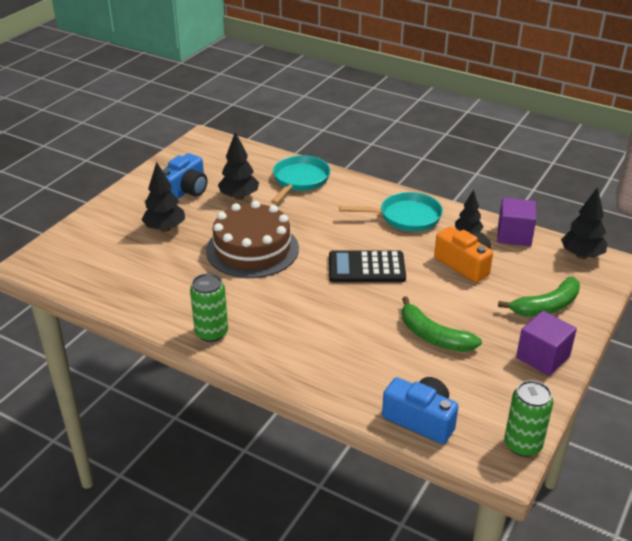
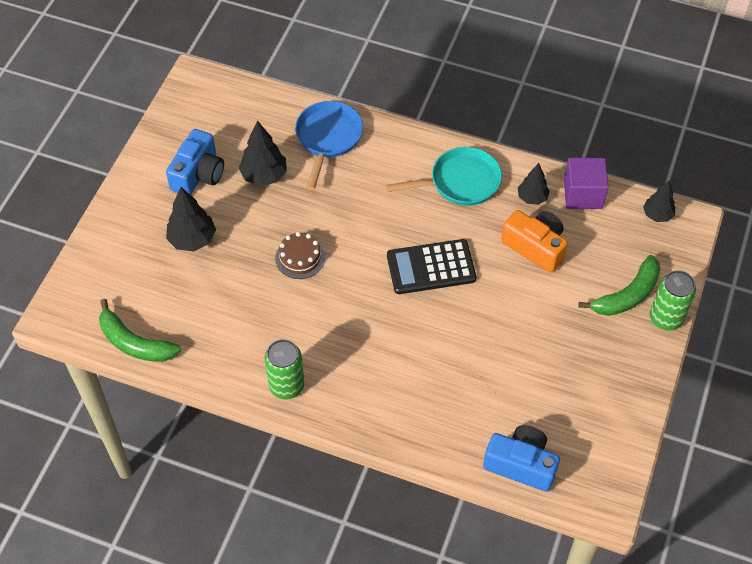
camera: 10 degrees left, 20 degrees up
(252, 249) = (300, 258): brown cake -> brown cake, size x0.48
(299, 180) = (328, 138): turquoise pan -> blue pan
(433, 336) = (517, 355): green banana -> green banana (134, 343)
(522, 445) = (621, 479): green can -> green can (665, 318)
(542, 357) = (630, 366): purple cube -> none
(581, 255) = (657, 215): black tree -> black tree, size x0.66

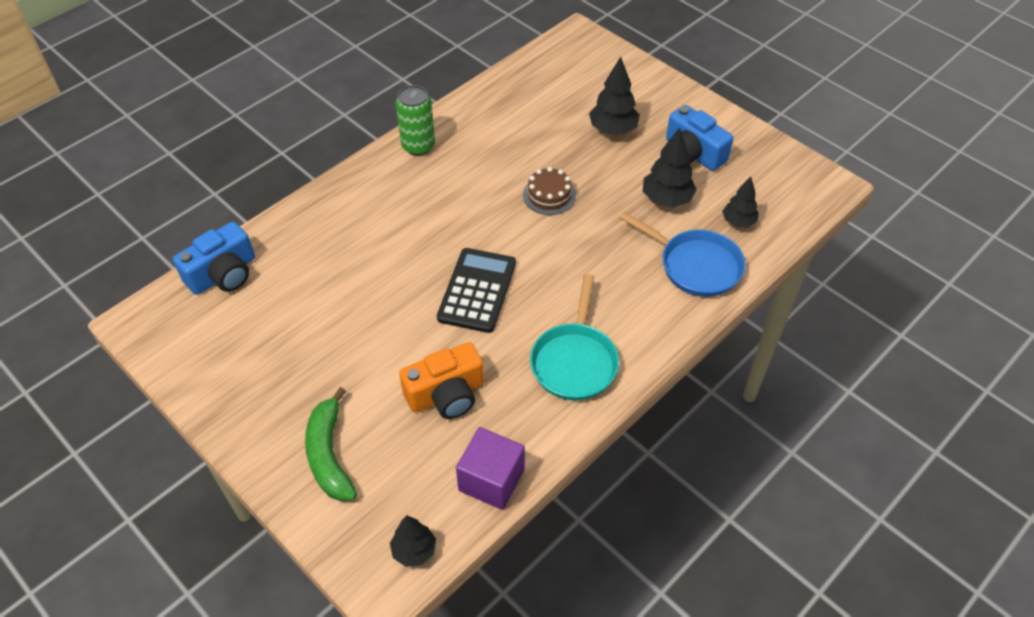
camera: 115 degrees right, 5 degrees down
(134, 343) = (523, 70): green banana -> none
(532, 198) = (515, 422): black tree -> black tree (738, 222)
(665, 318) = (275, 479): green can -> none

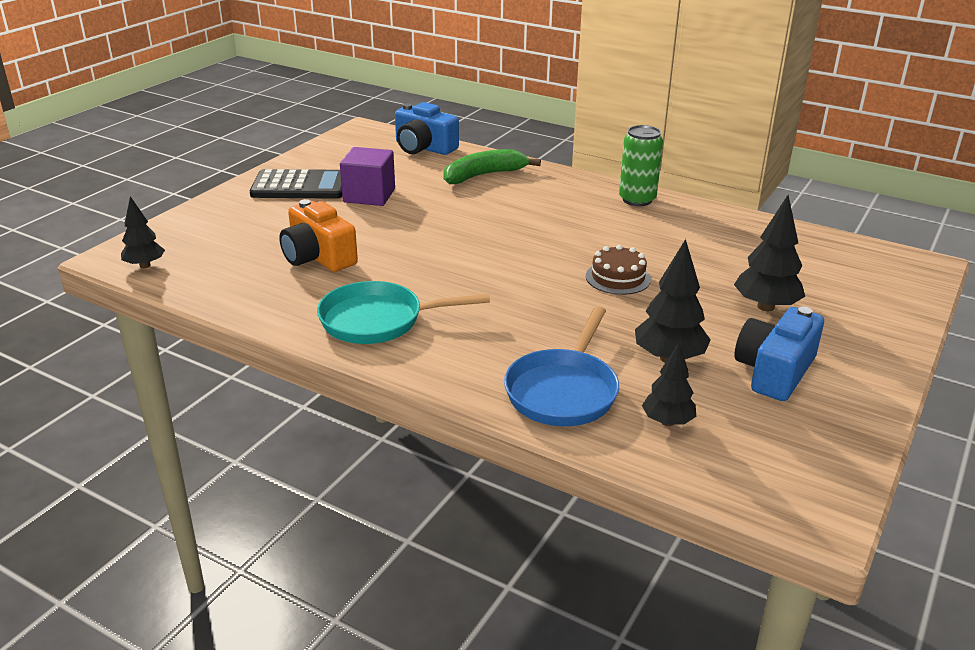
camera: 75 degrees right, 20 degrees down
(329, 455) = (243, 216): green banana -> green banana (484, 175)
(477, 290) = (454, 255): black calculator -> black calculator (300, 186)
(491, 480) = (220, 292): purple cube -> purple cube (369, 195)

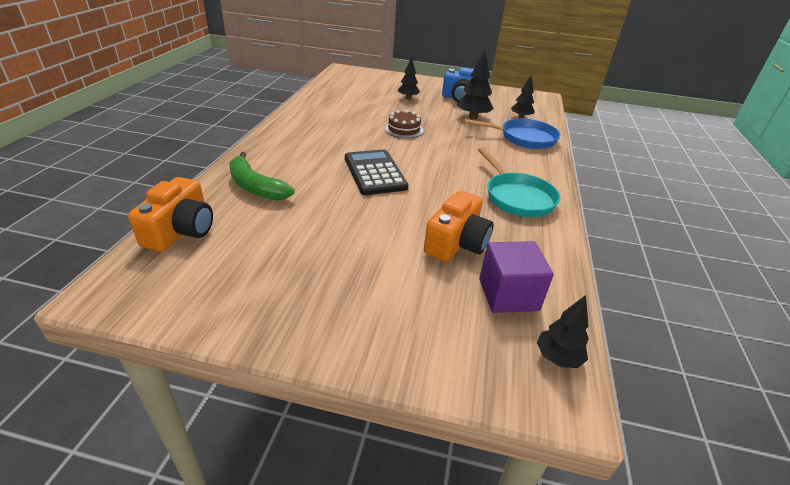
camera: 110 degrees left, 5 degrees up
(300, 186) = (311, 298): black calculator -> black calculator (375, 173)
(369, 195) = (320, 242): purple cube -> purple cube (508, 294)
(423, 148) = (181, 231): blue camera -> orange camera
(637, 199) = (289, 126): green can -> none
(765, 307) = (408, 98): black tree -> black tree, size x0.66

